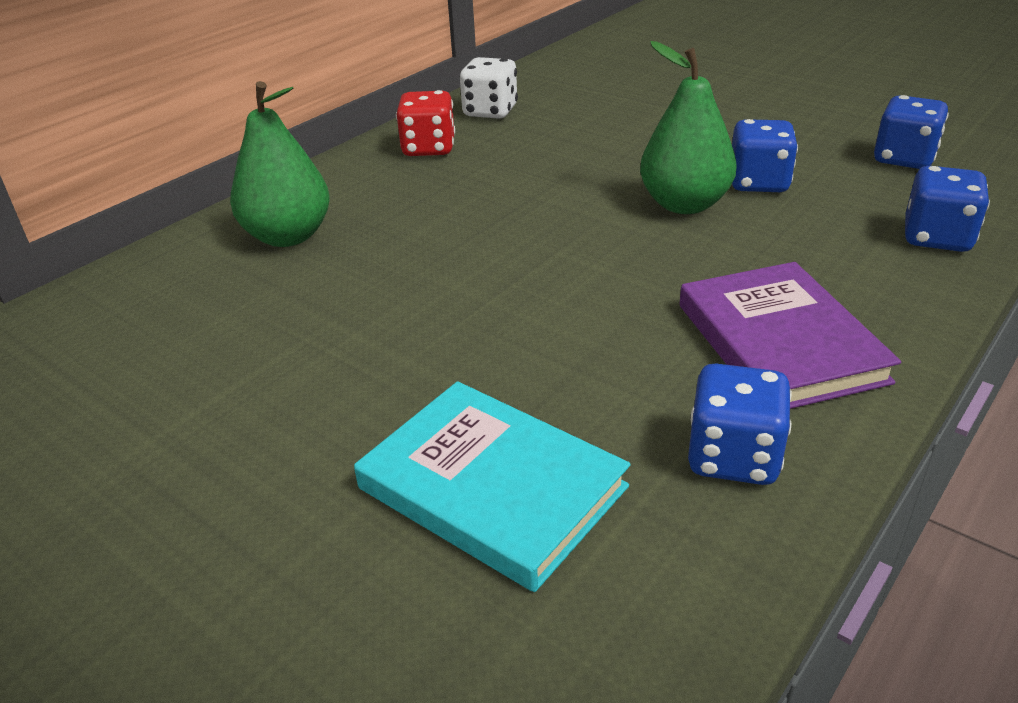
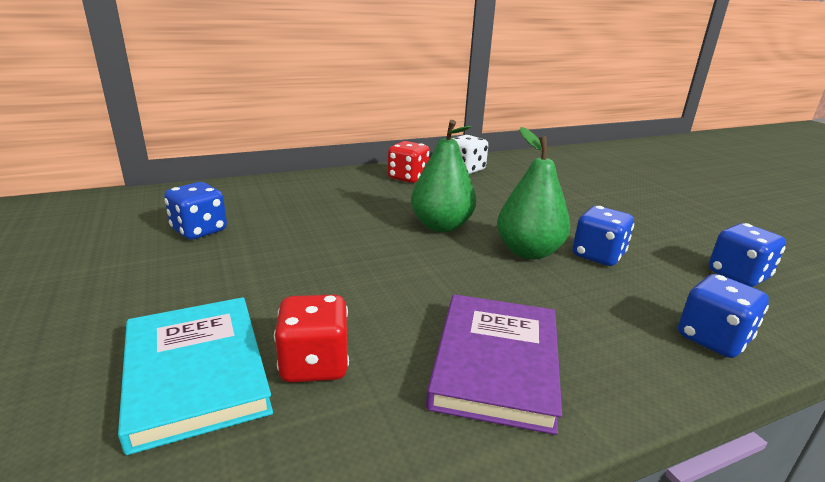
camera: 25 degrees right, 10 degrees down
(288, 236) = (281, 197): green pear -> green pear (441, 226)
(607, 421) = (314, 364): none -> red dice
(733, 457) = (366, 430): blue dice -> blue dice (199, 230)

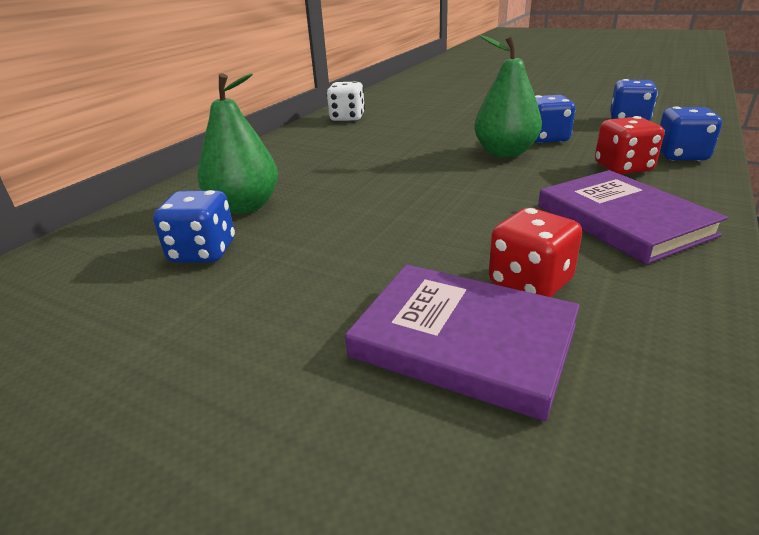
camera: 35 degrees left, 5 degrees up
(196, 373) = (463, 341): turquoise book -> purple book
(408, 178) = (313, 139): red dice -> red dice (623, 168)
(441, 226) = (414, 160): green pear -> green pear (245, 206)

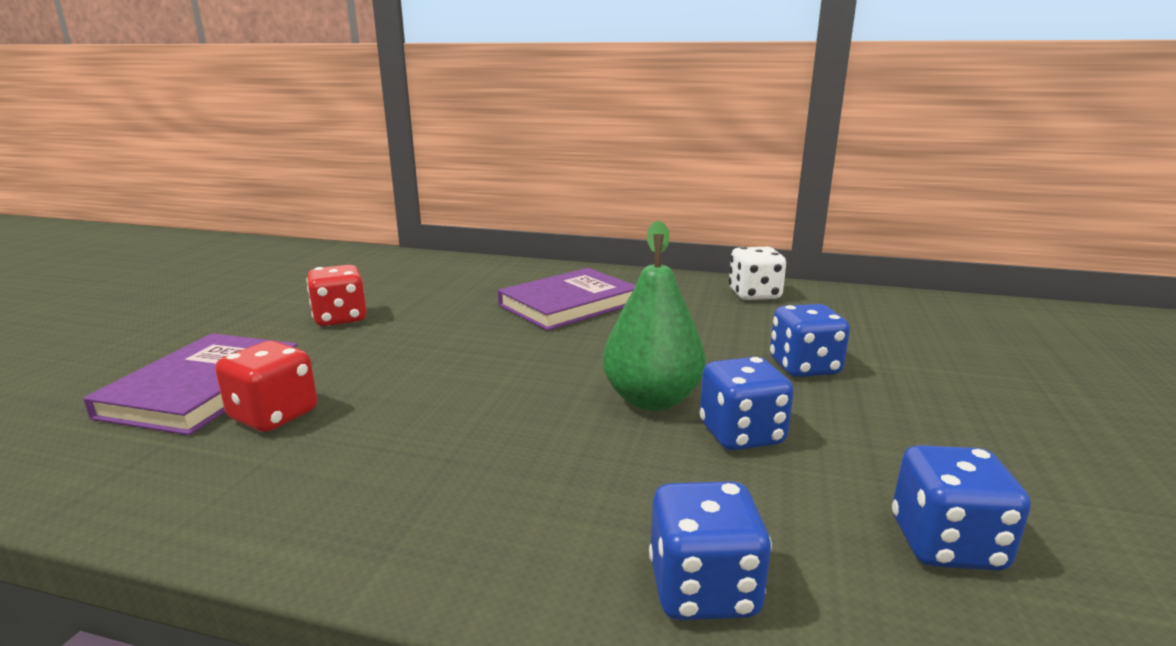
camera: 75 degrees right, 10 degrees down
(203, 252) = (386, 291): blue dice -> blue dice (804, 367)
(245, 206) = (468, 290): green pear -> none
(622, 220) = (398, 482): purple book -> purple book (569, 304)
(623, 168) = (608, 503): red dice -> red dice (340, 318)

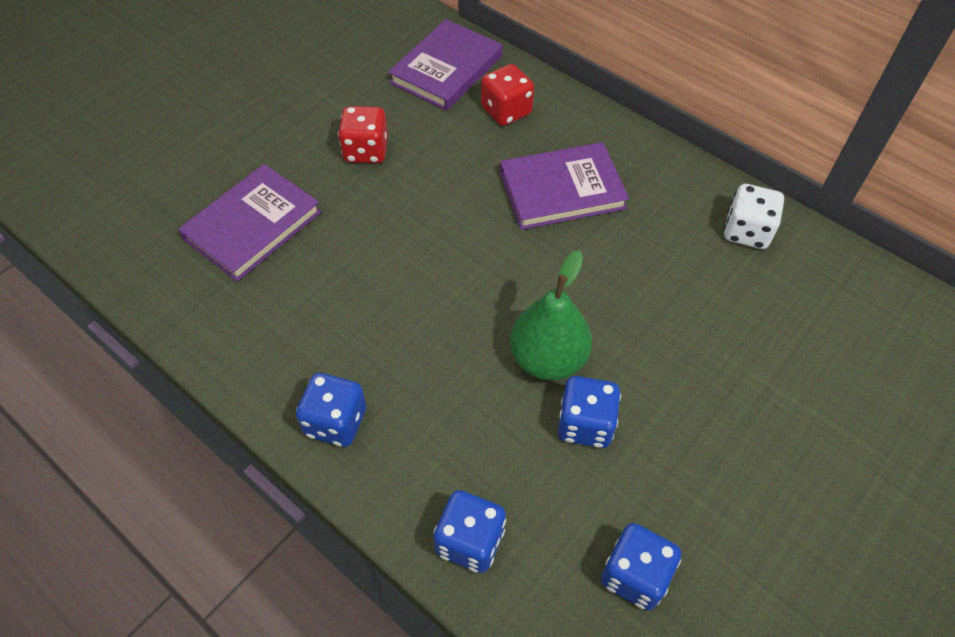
camera: 25 degrees right, 35 degrees up
(274, 415) = (290, 278): red dice -> red dice (506, 111)
(404, 268) = (446, 69): none -> purple book
(804, 367) = (698, 364): blue dice -> blue dice (336, 422)

